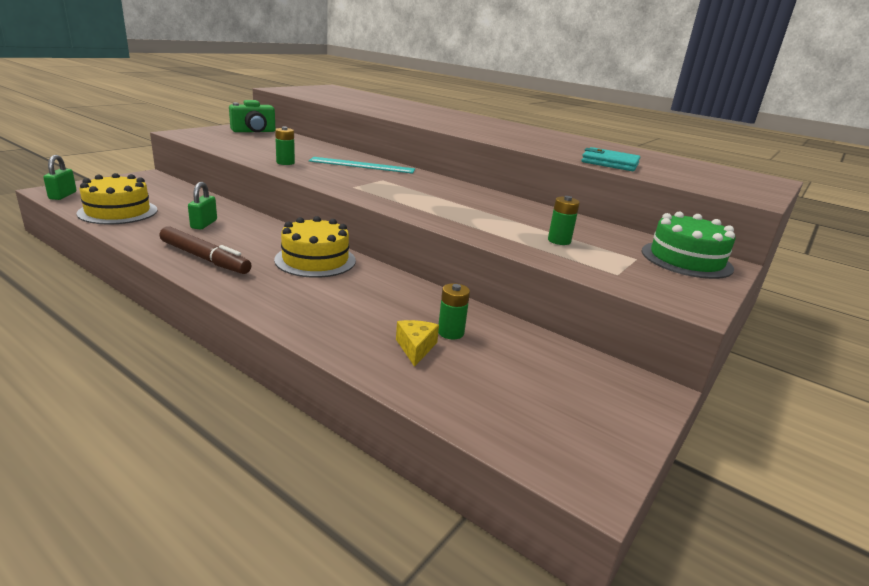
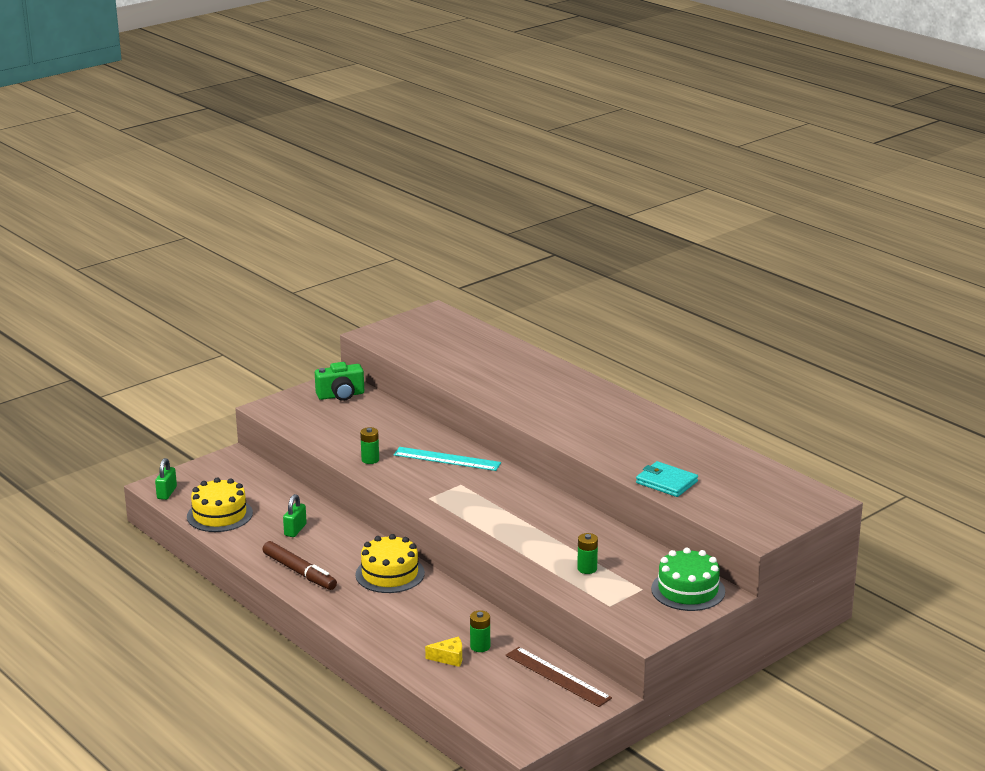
camera: 15 degrees right, 0 degrees up
(415, 348) = (449, 658): yellow cheese -> yellow cheese turned 75 degrees clockwise
(571, 367) = (557, 676): none -> brown ruler

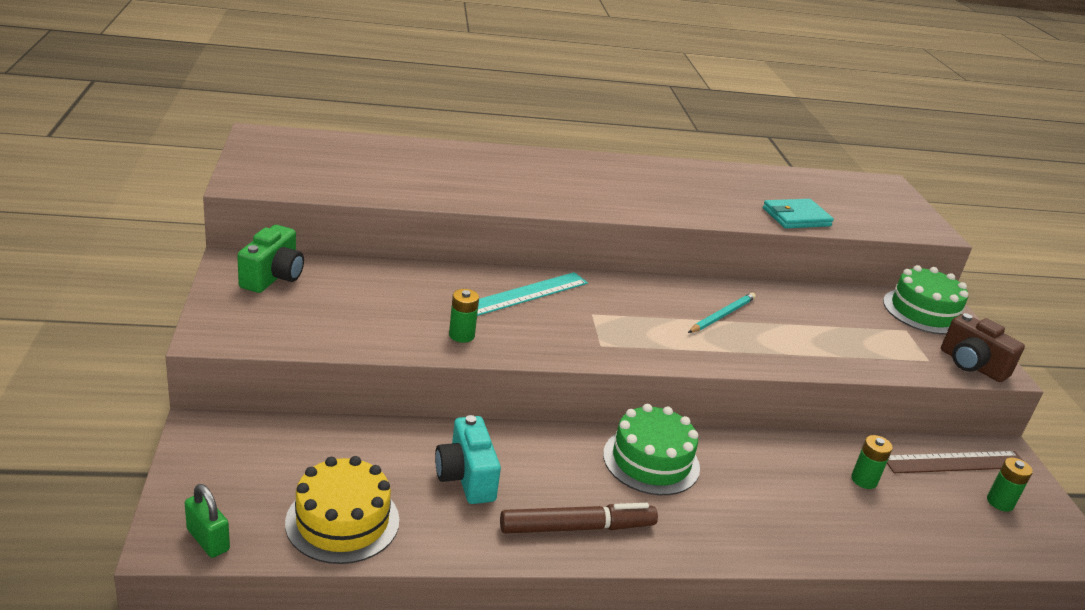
camera: 60 degrees left, 5 degrees up
(295, 530) = (466, 477): green padlock -> turquoise camera
(390, 574) = (651, 461): yellow cake -> green cake
(449, 658) = (875, 513): yellow cheese -> none
(536, 522) = (722, 315): none -> turquoise pencil
(587, 569) = (845, 336): green battery -> green battery (1000, 502)
(632, 623) = (971, 365): none -> brown camera

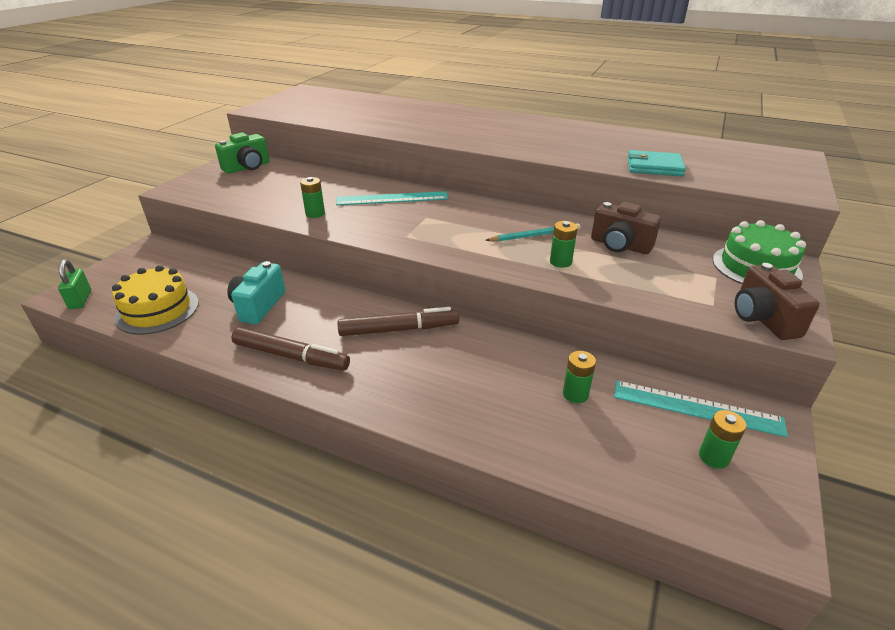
camera: 35 degrees right, 5 degrees up
(651, 461) = (399, 329): green cake -> brown marker
(776, 343) = (560, 262): none -> green battery
(805, 311) = (620, 245): none -> brown camera
(955, 462) = (696, 408): brown ruler -> turquoise ruler

